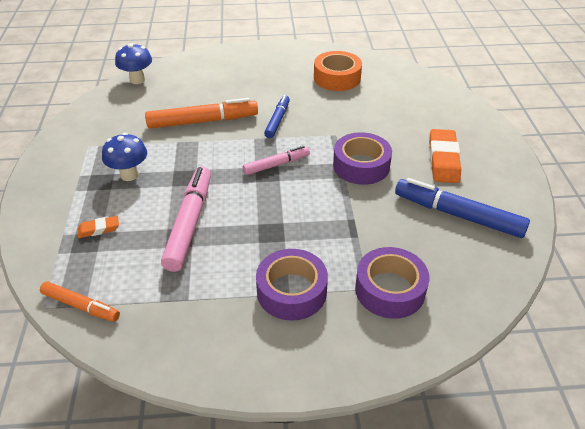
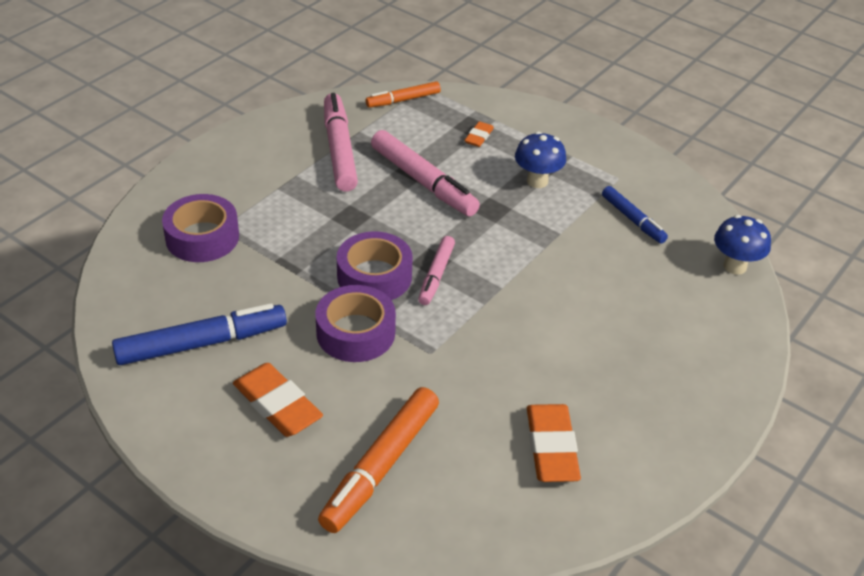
camera: 130 degrees right, 0 degrees up
(199, 294) = (339, 149): none -> pink marker
(203, 121) = (579, 269): orange marker -> orange marker (380, 466)
(277, 120) = (514, 326): blue marker -> blue marker (632, 220)
(291, 291) = (277, 190): purple tape -> purple tape (374, 276)
(337, 78) = (551, 447): orange tape -> orange eraser

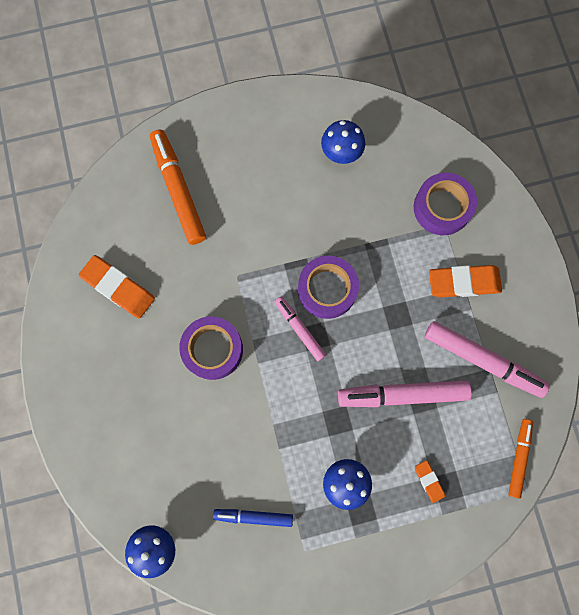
camera: 130 degrees right, 35 degrees up
(202, 343) = (341, 154): blue marker -> blue mushroom
(277, 405) = (262, 166): orange eraser -> orange eraser (463, 282)
(355, 332) = (286, 244): purple tape -> purple tape (213, 349)

